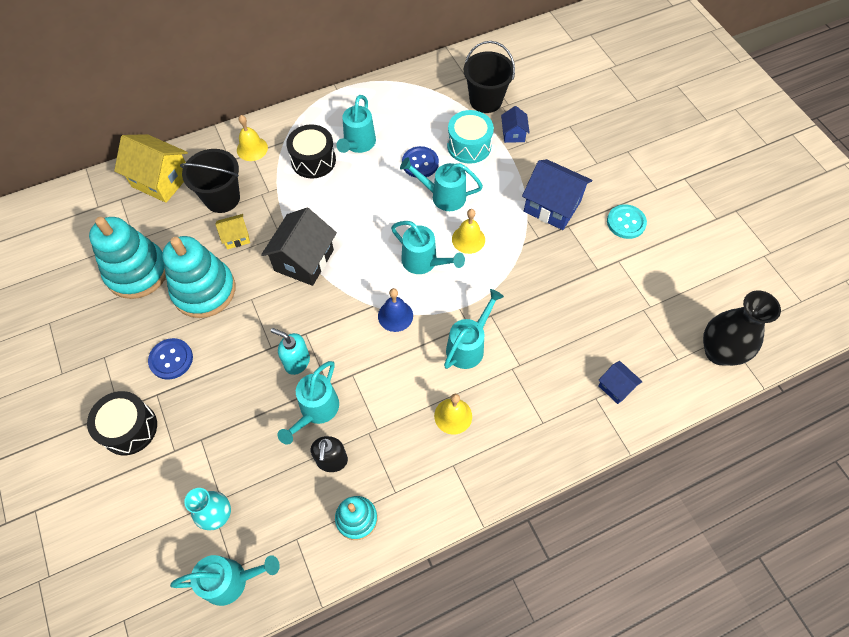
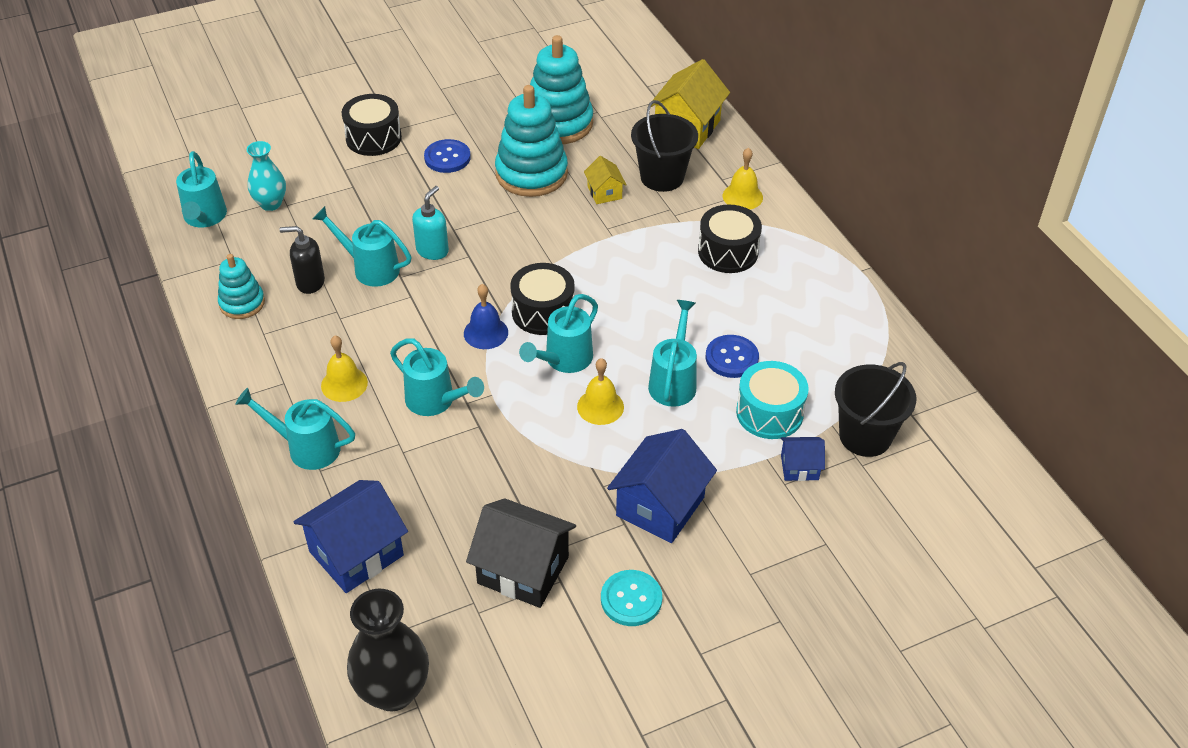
camera: 90 degrees right, 15 degrees down
(304, 260) = (570, 250): black house -> black house (523, 570)
(358, 144) = (760, 294): turquoise watering can -> turquoise watering can (306, 448)
(373, 277) = (543, 312): none -> black drum
(616, 387) = (356, 553): blue house -> blue house, size x1.92

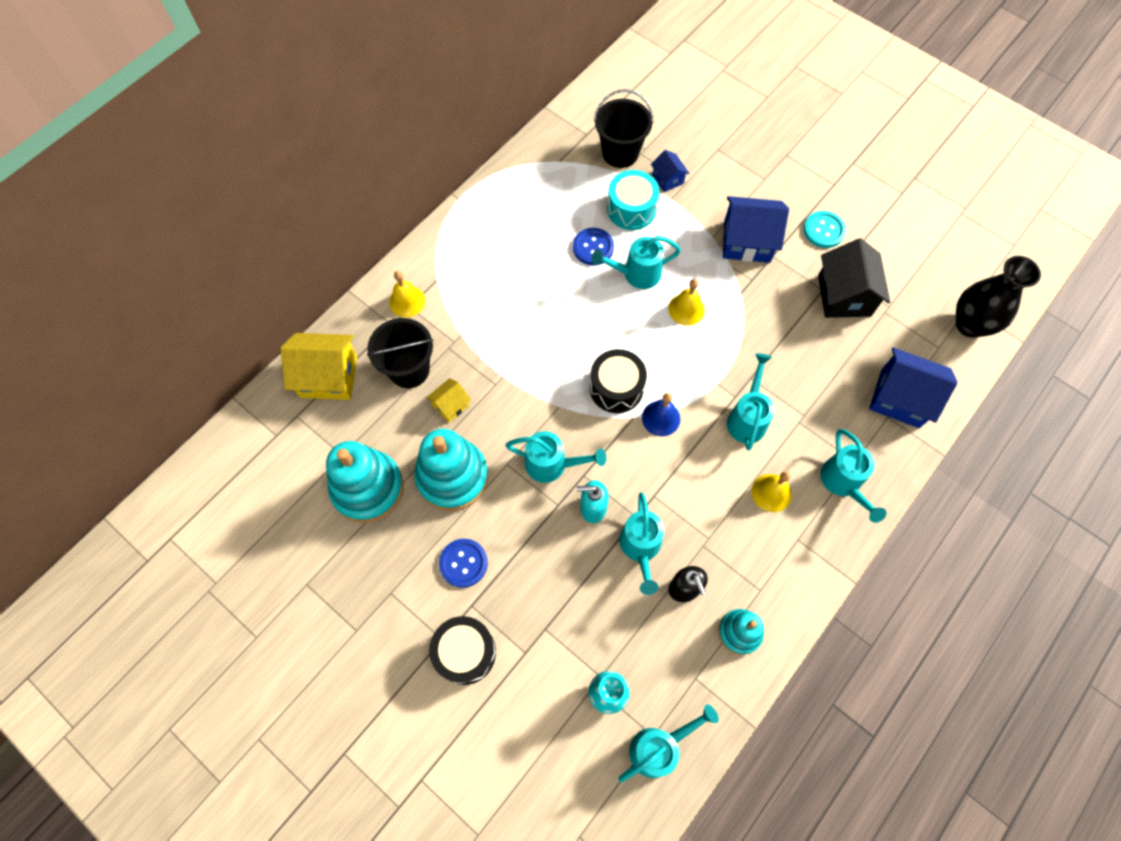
camera: 115 degrees left, 20 degrees up
(564, 360) = (657, 351): turquoise watering can -> turquoise watering can (552, 464)
(728, 252) = (481, 288): black drum -> none

